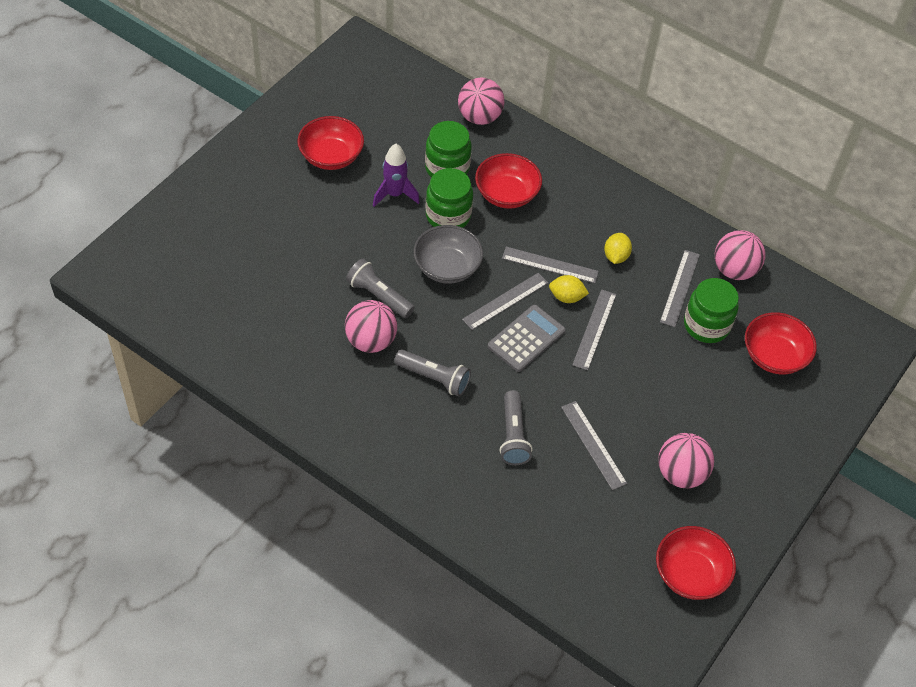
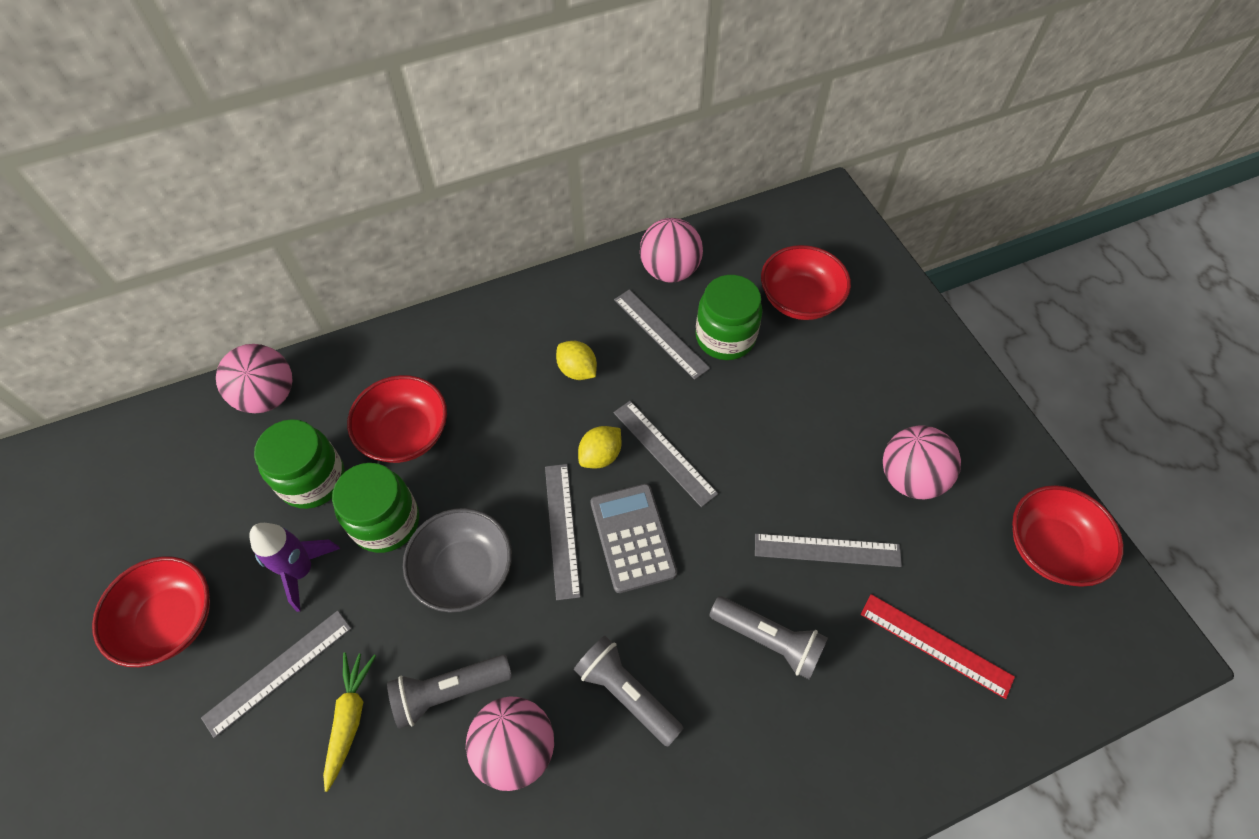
camera: 55 degrees left, 5 degrees up
(337, 260) = (350, 718): none -> yellow carrot
(434, 378) = (626, 693): grey flashlight -> grey flashlight turned 105 degrees counterclockwise
(550, 265) = (542, 447): grey ruler -> grey ruler (278, 672)
(572, 527) = (935, 645): none -> red ruler

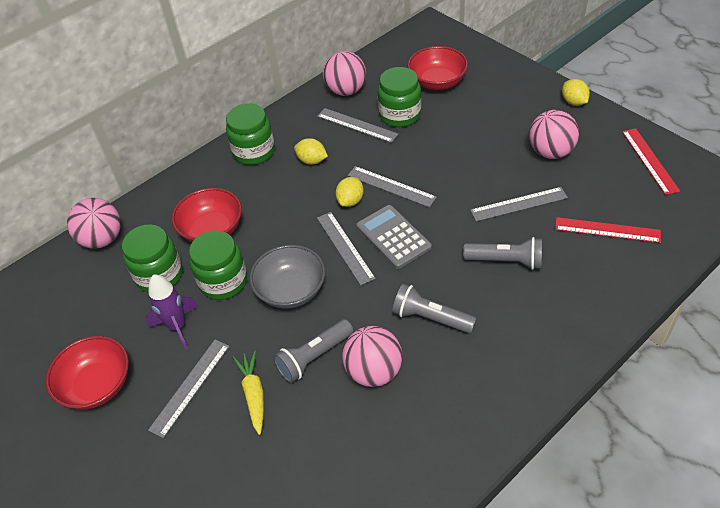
camera: 15 degrees left, 10 degrees down
(509, 327) = (254, 151): none -> green jar
(980, 403) = (573, 102): none -> yellow lemon
(1050, 547) = (649, 160): red bowl -> red ruler

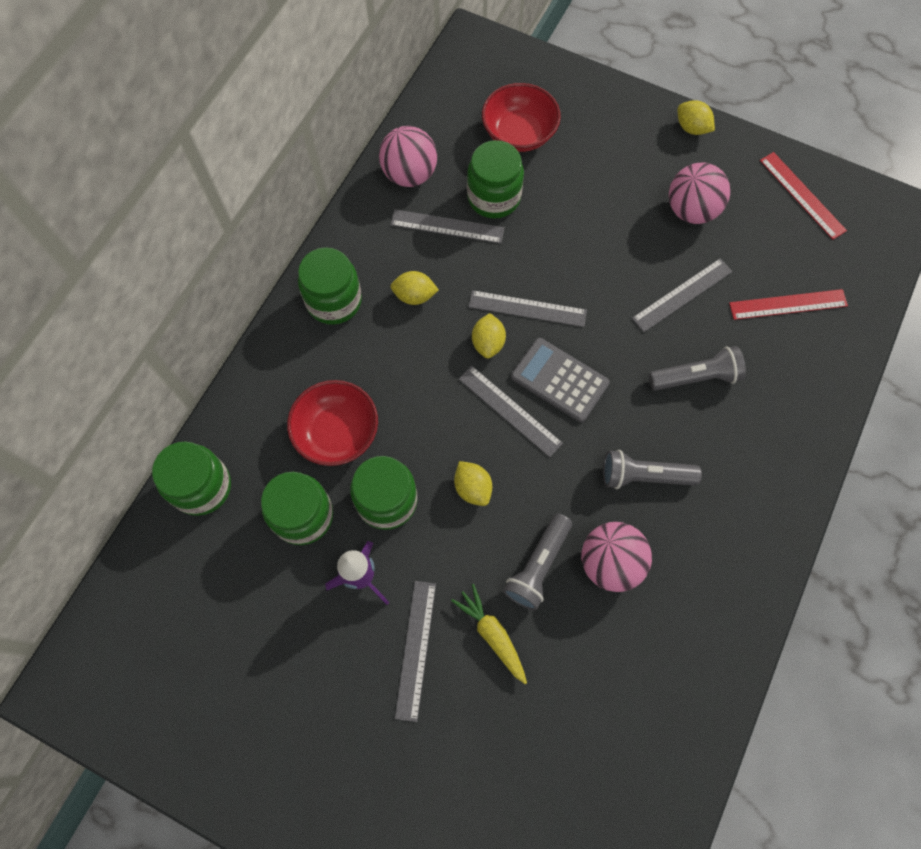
camera: 25 degrees left, 20 degrees up
(97, 385) = (304, 684): red bowl -> none
(102, 239) = (202, 487): pink ball -> green jar
(291, 290) = (472, 488): grey bowl -> yellow lemon

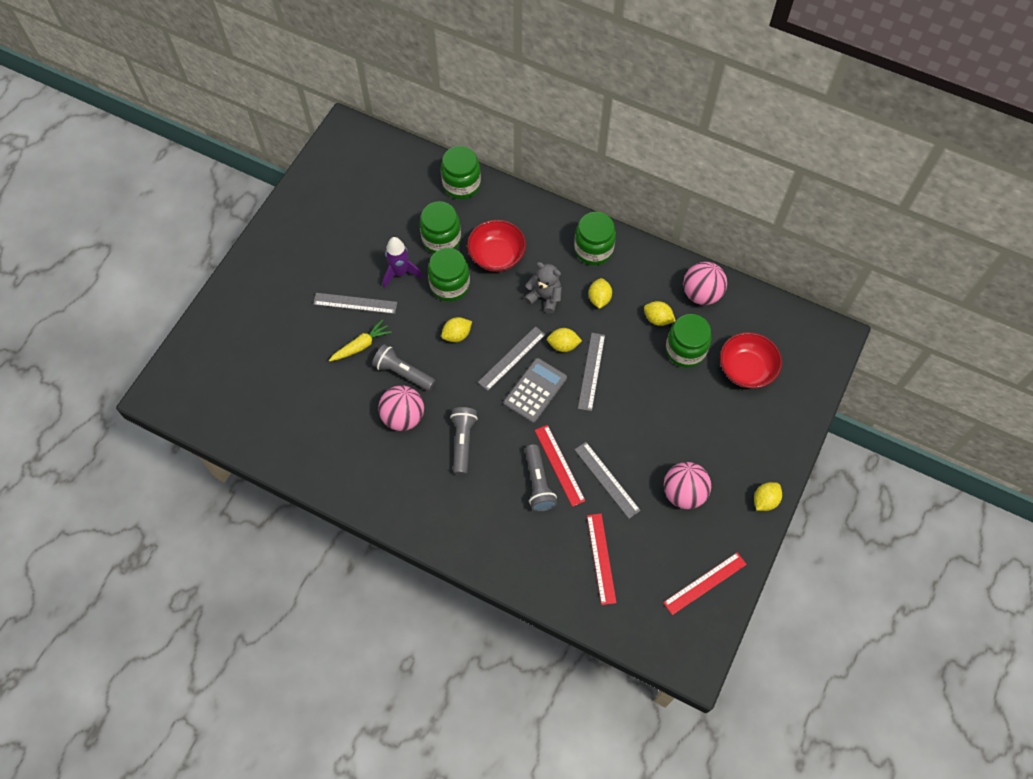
camera: 90 degrees right, 5 degrees down
(411, 366) = (544, 297): none -> grey teddy bear
(447, 226) = (657, 319): grey ruler -> yellow lemon
(667, 350) = (559, 465): none -> red ruler

